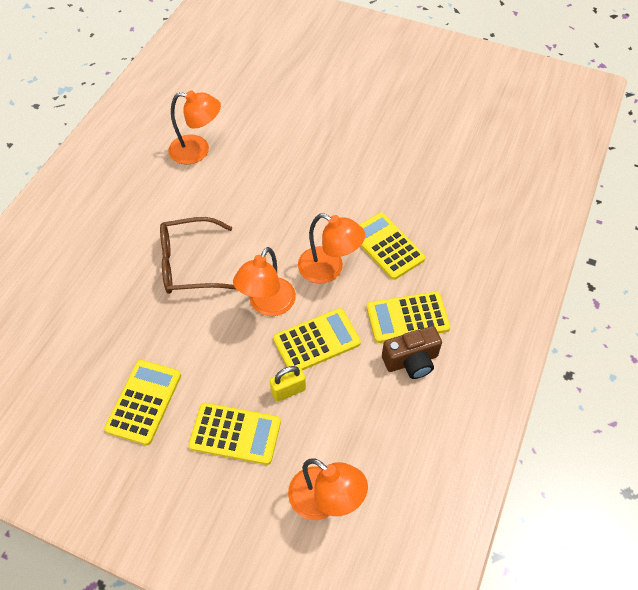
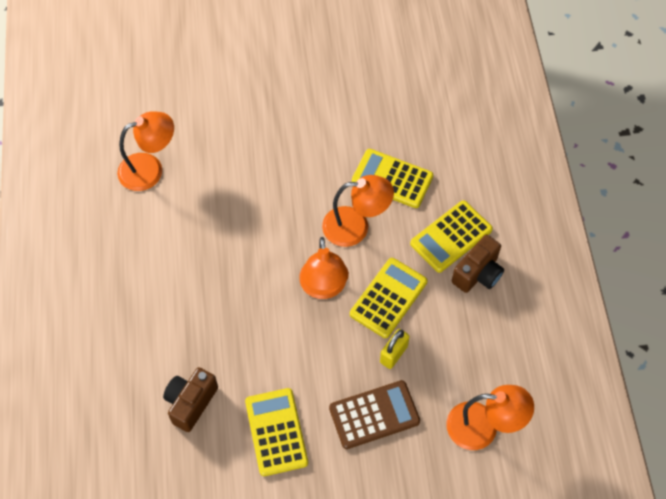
camera: 30 degrees left, 5 degrees up
(95, 340) = (191, 403): none -> brown camera
(190, 264) = (225, 286): brown glasses -> none
(235, 433) = (374, 415): yellow calculator -> brown calculator

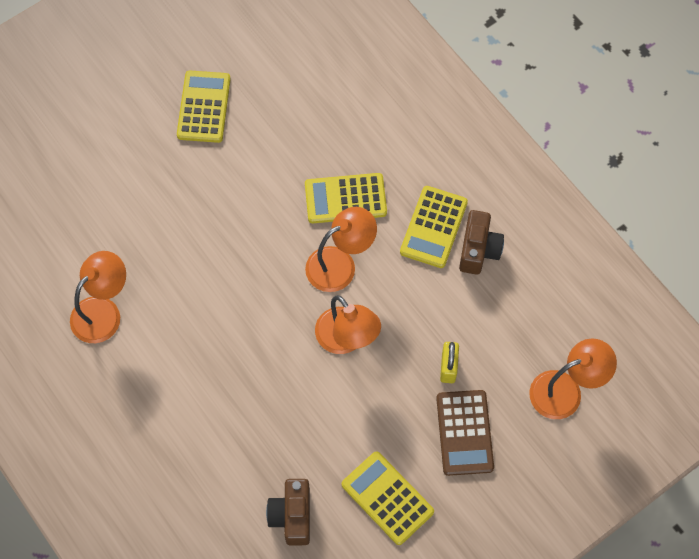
camera: 30 degrees left, 5 degrees up
(374, 415) = (464, 433): brown calculator -> brown calculator turned 135 degrees clockwise
(388, 298) = (411, 317): yellow calculator -> yellow calculator (203, 107)

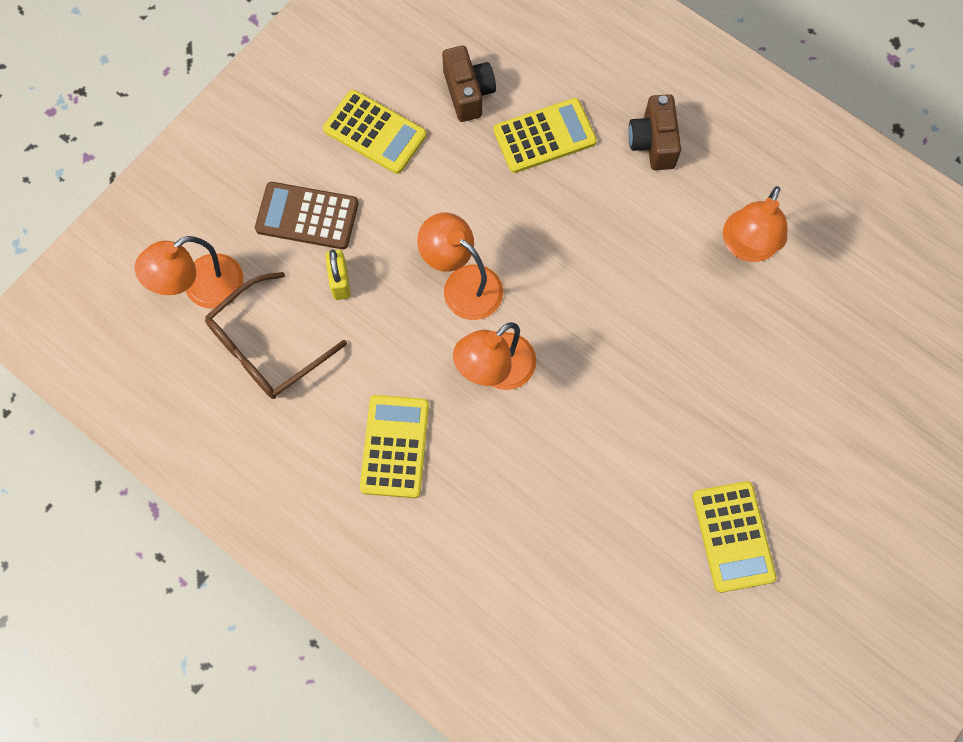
camera: 165 degrees right, 5 degrees up
(345, 199) = (513, 456): yellow calculator -> yellow calculator (544, 136)
(464, 433) = (307, 216): brown calculator -> brown calculator turned 60 degrees counterclockwise
(478, 250) = (333, 431): brown camera -> brown camera (653, 142)
(519, 328) = (267, 346): none -> brown glasses

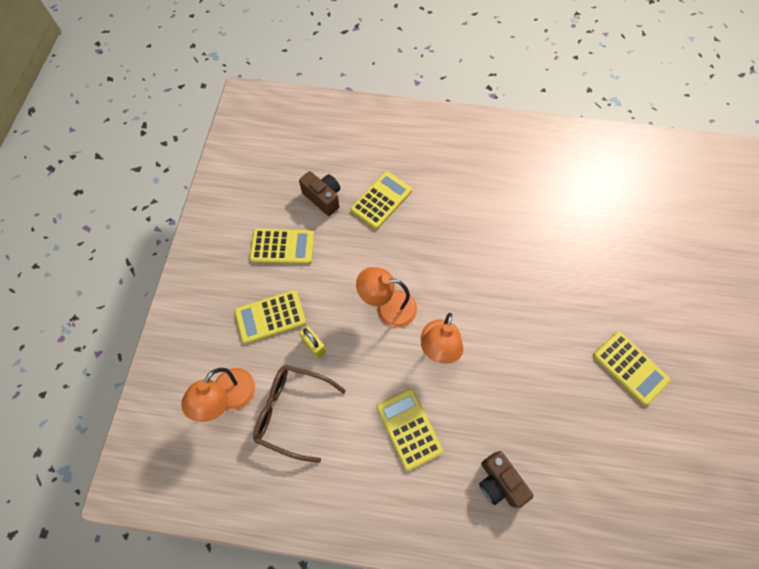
camera: 30 degrees left, 5 degrees down
(267, 346) = (292, 411): brown glasses -> brown glasses turned 90 degrees clockwise
(307, 216) = (270, 317): brown calculator -> yellow calculator
(653, 142) = (441, 174): brown camera -> brown camera (499, 482)
(746, 247) = (527, 204): orange lamp -> none

